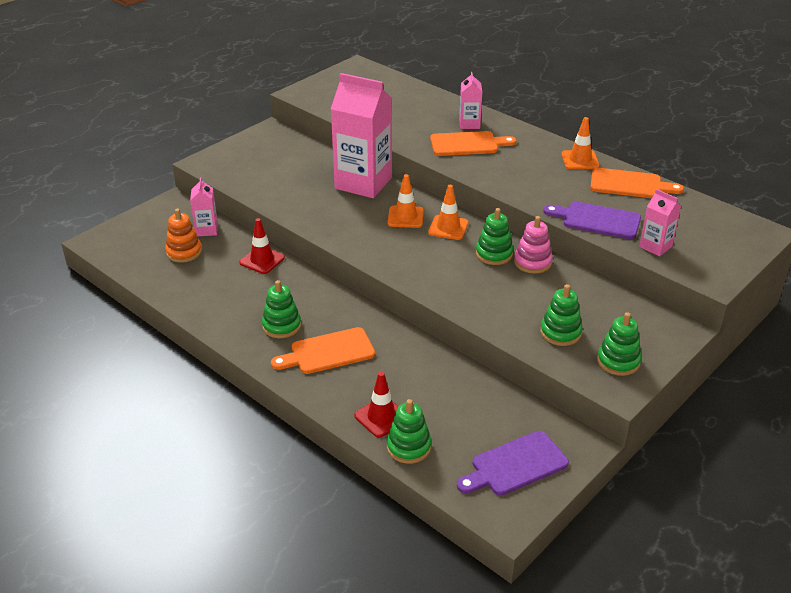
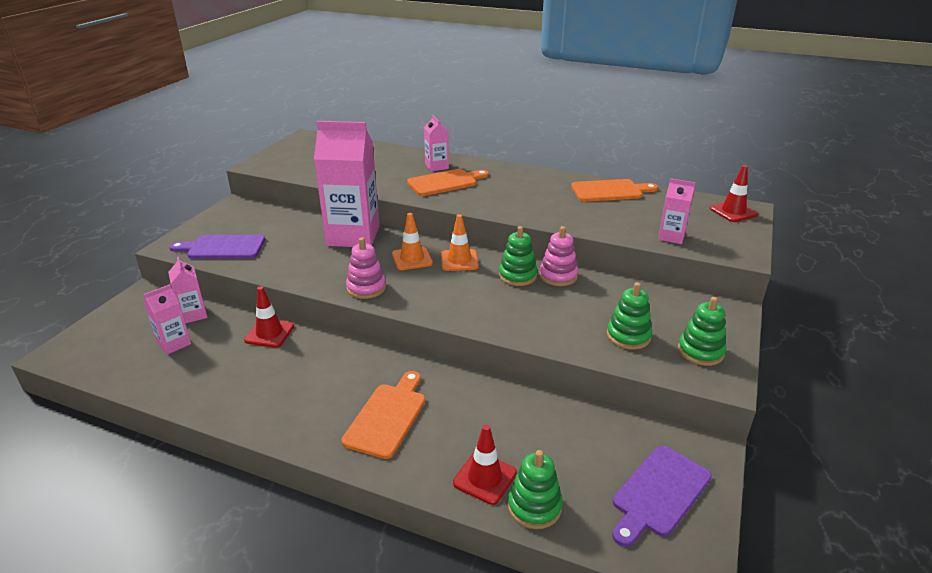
camera: 20 degrees left, 5 degrees down
(184, 252) = (174, 343): orange stacking toy -> pink carton
(281, 326) = (321, 400): green stacking toy -> none
(328, 352) = (387, 417): orange cutting board -> orange cutting board turned 150 degrees clockwise
(351, 237) = (366, 288): none -> pink stacking toy
(580, 160) = (554, 179): orange traffic cone -> none
(597, 220) = (604, 224): purple cutting board -> purple cutting board (222, 247)
(745, 233) = (733, 211): none -> red traffic cone

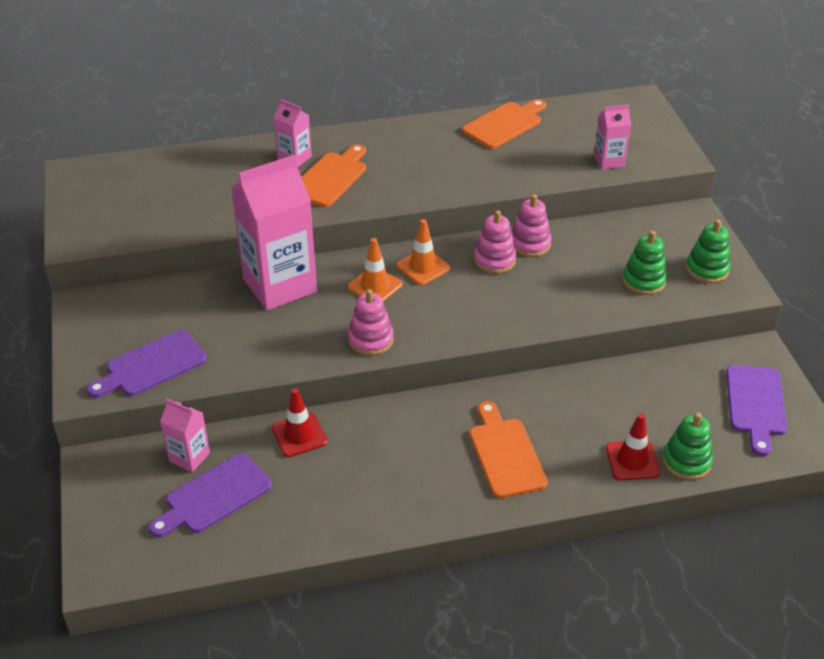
camera: 35 degrees left, 10 degrees up
(174, 343) = (214, 496): pink carton -> purple cutting board
(517, 276) = (494, 260): green stacking toy -> pink stacking toy
(733, 211) = (632, 108): red traffic cone -> none

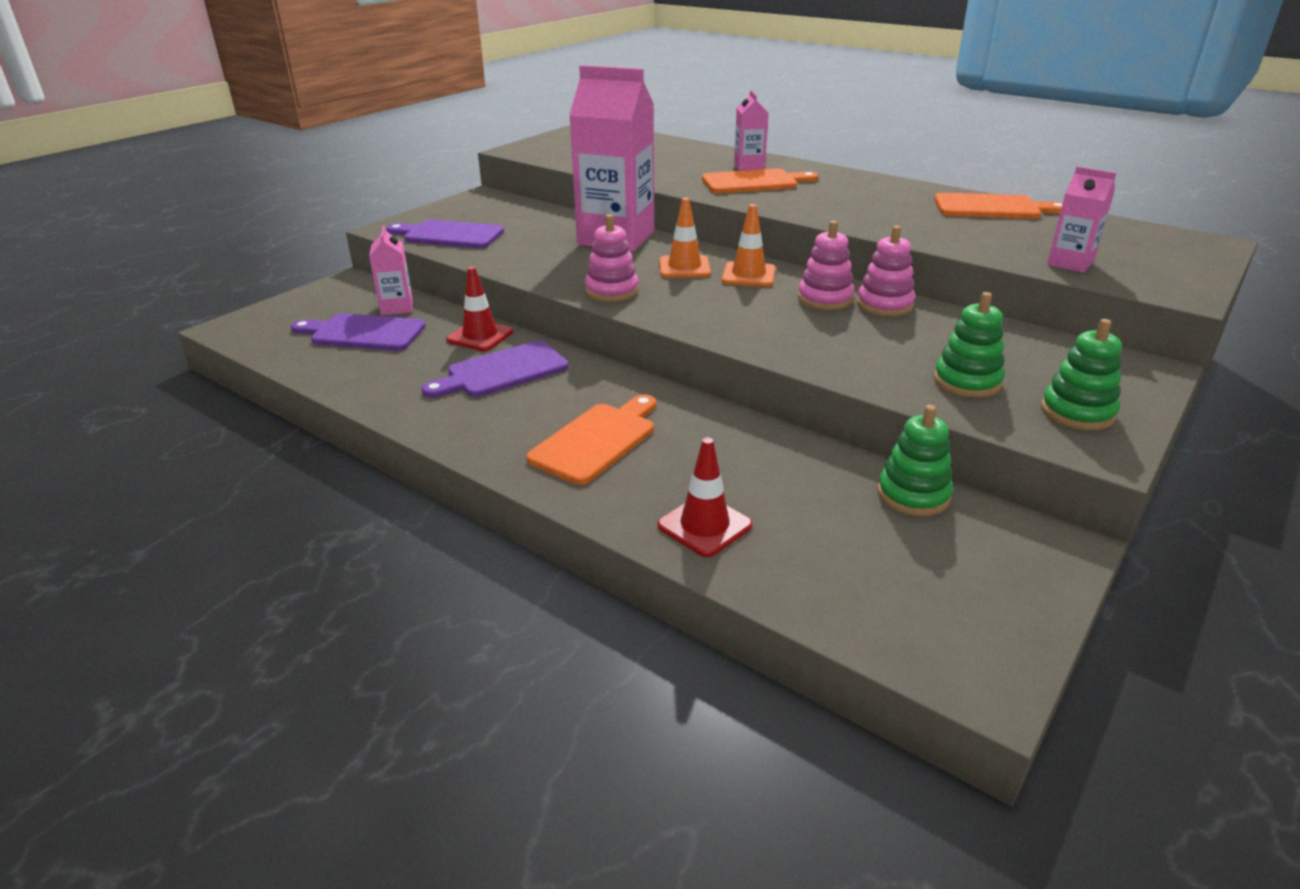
camera: 50 degrees right, 10 degrees down
(686, 461) = (764, 569): green stacking toy -> green stacking toy (913, 495)
(755, 404) = (959, 584): purple cutting board -> purple cutting board (502, 371)

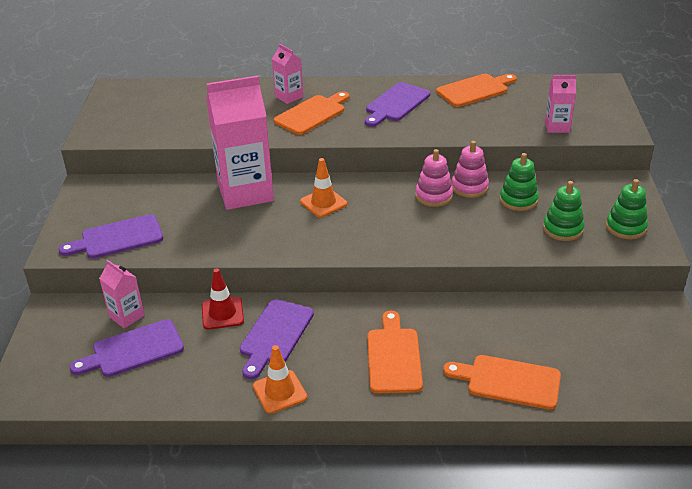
camera: 35 degrees left, 5 degrees up
(612, 291) = (303, 243): pink stacking toy -> none
(704, 525) = (508, 381): red traffic cone -> orange cutting board
(748, 275) = (370, 193): orange traffic cone -> orange traffic cone (280, 392)
(866, 196) = (396, 104): none -> purple cutting board
(913, 495) = (580, 309): green stacking toy -> green stacking toy (518, 200)

